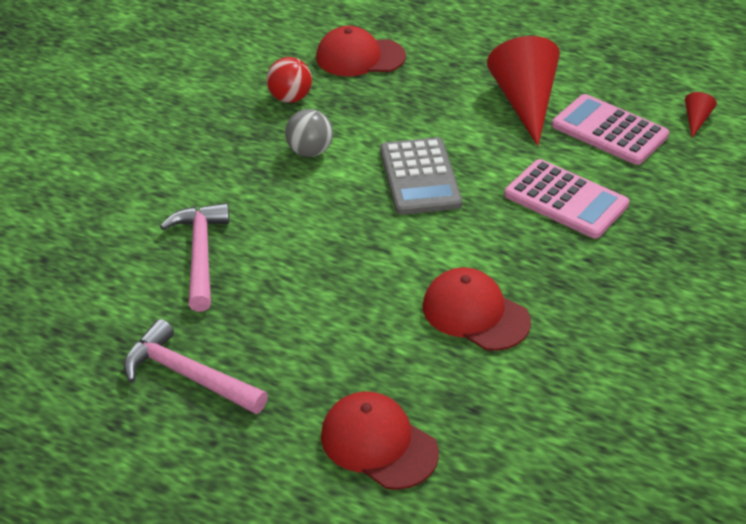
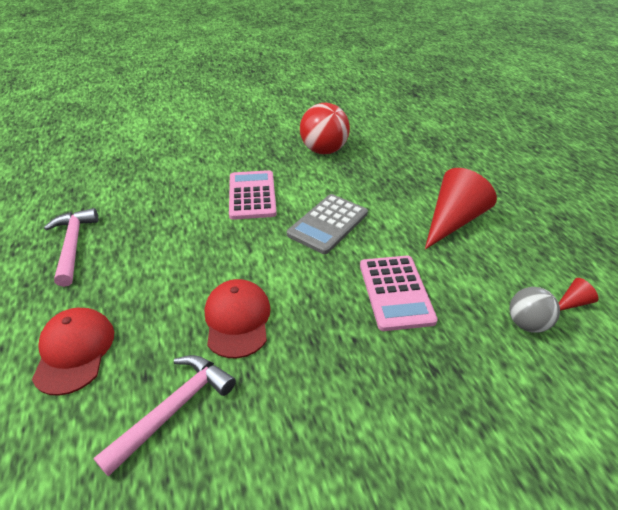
camera: 45 degrees right, 0 degrees up
(200, 254) = (171, 195): pink hammer -> pink hammer (174, 408)
(290, 98) = (324, 150): red ball -> red ball, size x1.65
(309, 152) = (293, 179): grey ball -> grey ball (526, 323)
(360, 57) = (389, 150): red cap -> none
(609, 131) = (489, 269): pink calculator -> pink calculator (252, 195)

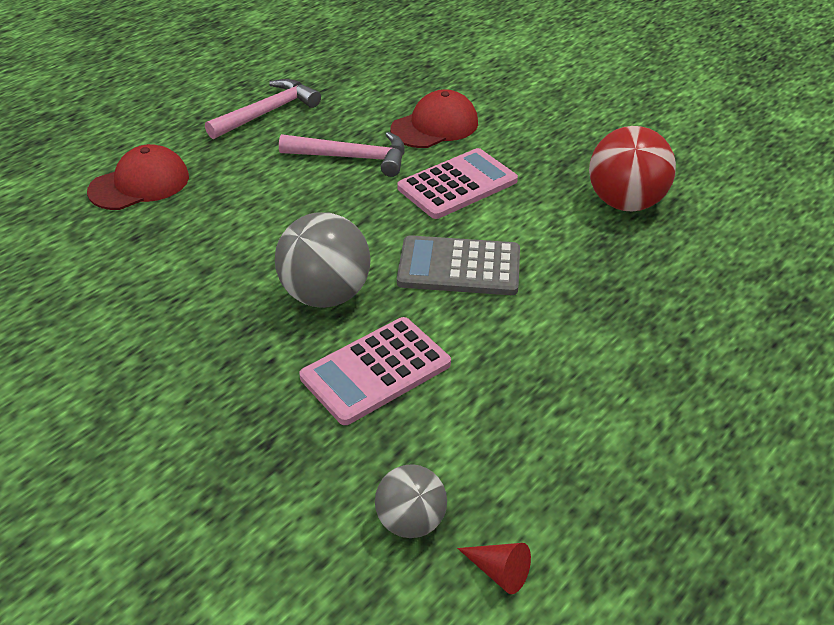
camera: 60 degrees right, 0 degrees up
(174, 408) = (110, 271): pink hammer -> pink hammer (352, 158)
(237, 320) = (242, 262): red cap -> red cap (435, 126)
(308, 289) = (326, 295): none -> grey ball
(453, 221) = (582, 387): red cone -> none

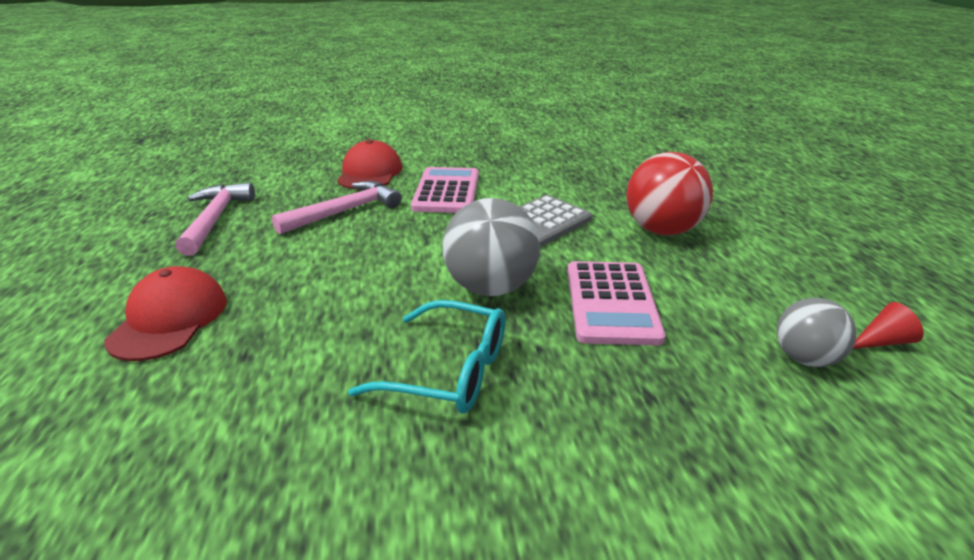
camera: 50 degrees left, 10 degrees down
(202, 331) = (449, 371): none -> turquoise glasses
(625, 203) = (550, 157): red ball -> red ball (661, 230)

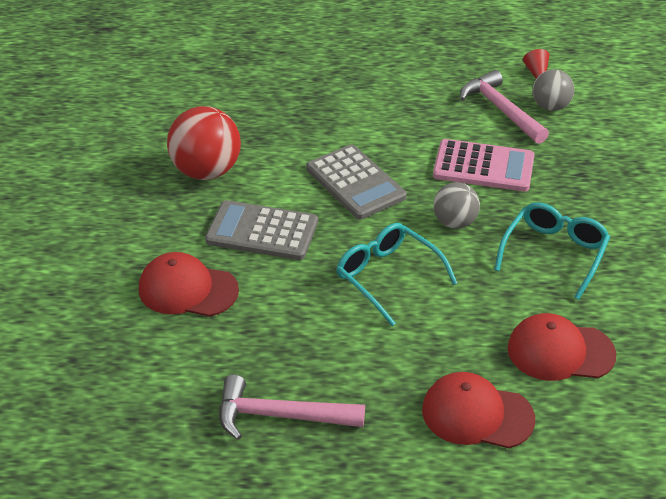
camera: 80 degrees left, 10 degrees up
(251, 381) = (560, 351): none -> red cap
(345, 211) = (290, 309): pink hammer -> pink hammer (501, 109)
(390, 253) = (387, 277): none -> turquoise glasses
(446, 191) = (262, 231): pink calculator -> grey calculator
(491, 287) = (454, 222): grey ball -> grey ball, size x0.61
(661, 230) = (381, 116): red ball -> red ball (206, 171)

